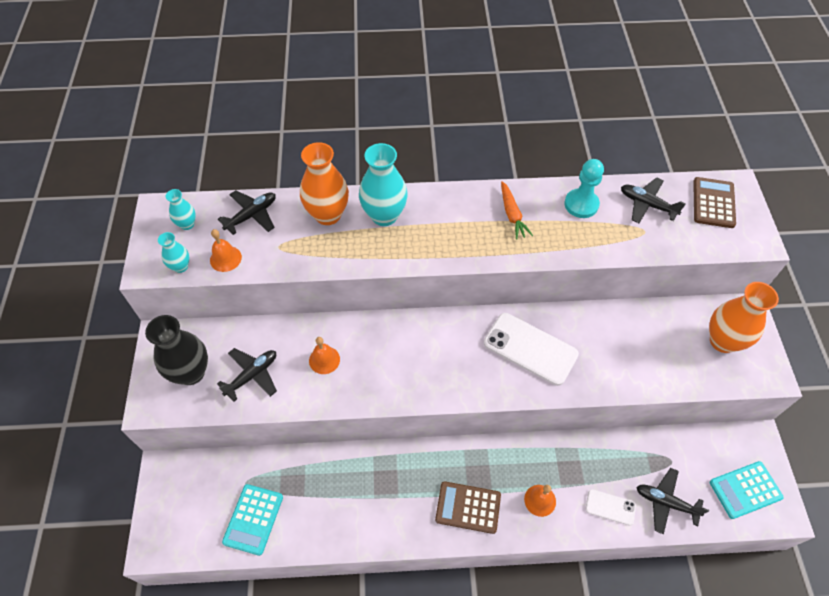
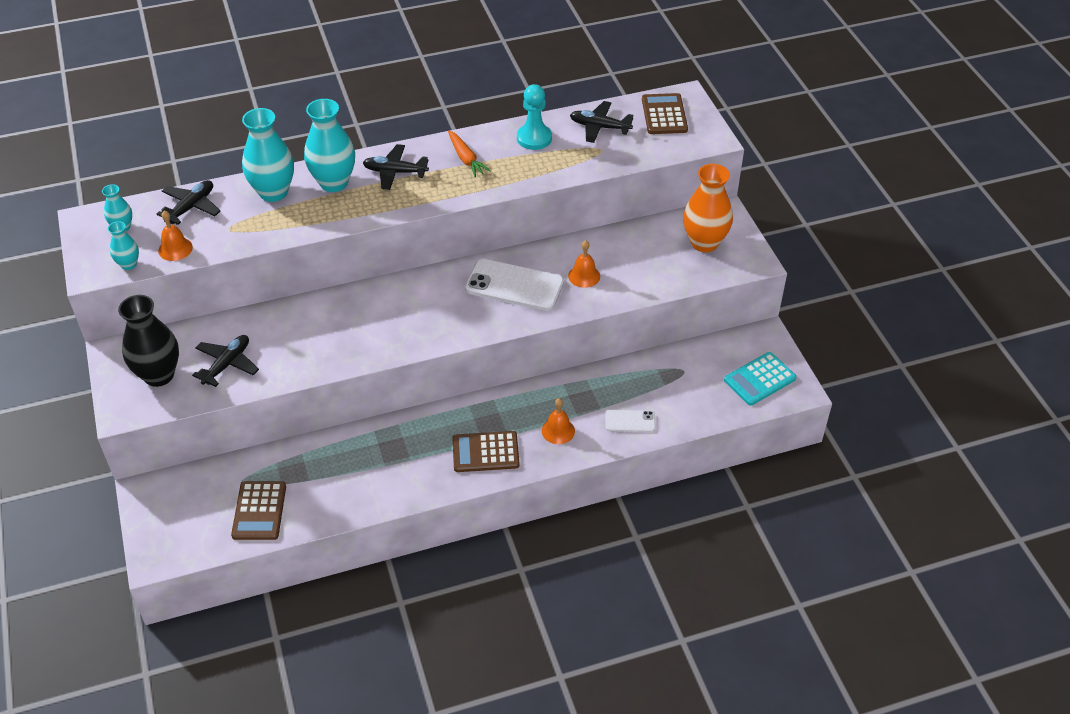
camera: 15 degrees left, 10 degrees down
(253, 519) = (259, 511): turquoise calculator -> brown calculator
(324, 360) = (301, 336): orange bell -> orange bell (584, 276)
(328, 215) = (273, 192): orange vase -> turquoise vase
(665, 502) = (684, 406): black plane -> black plane (395, 172)

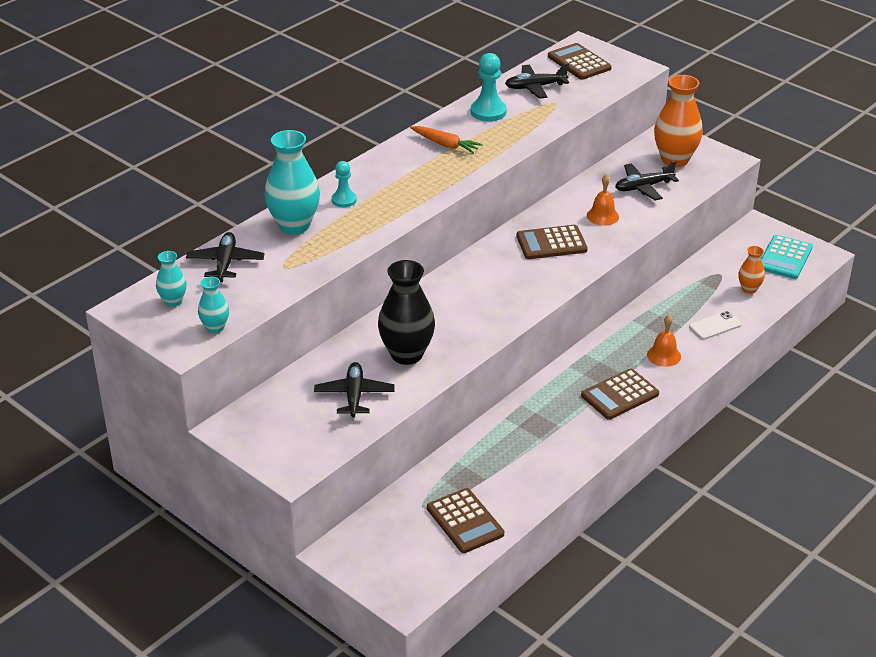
camera: 30 degrees left, 10 degrees down
(159, 375) = (296, 429): black vase -> black vase (406, 354)
(175, 249) = (248, 300): orange bell -> none
(334, 183) = (344, 200): turquoise vase -> turquoise pawn
(395, 172) = (392, 174): black plane -> black plane (643, 187)
(514, 285) = (551, 243): white phone -> brown calculator
(695, 397) = (749, 289): none -> orange vase

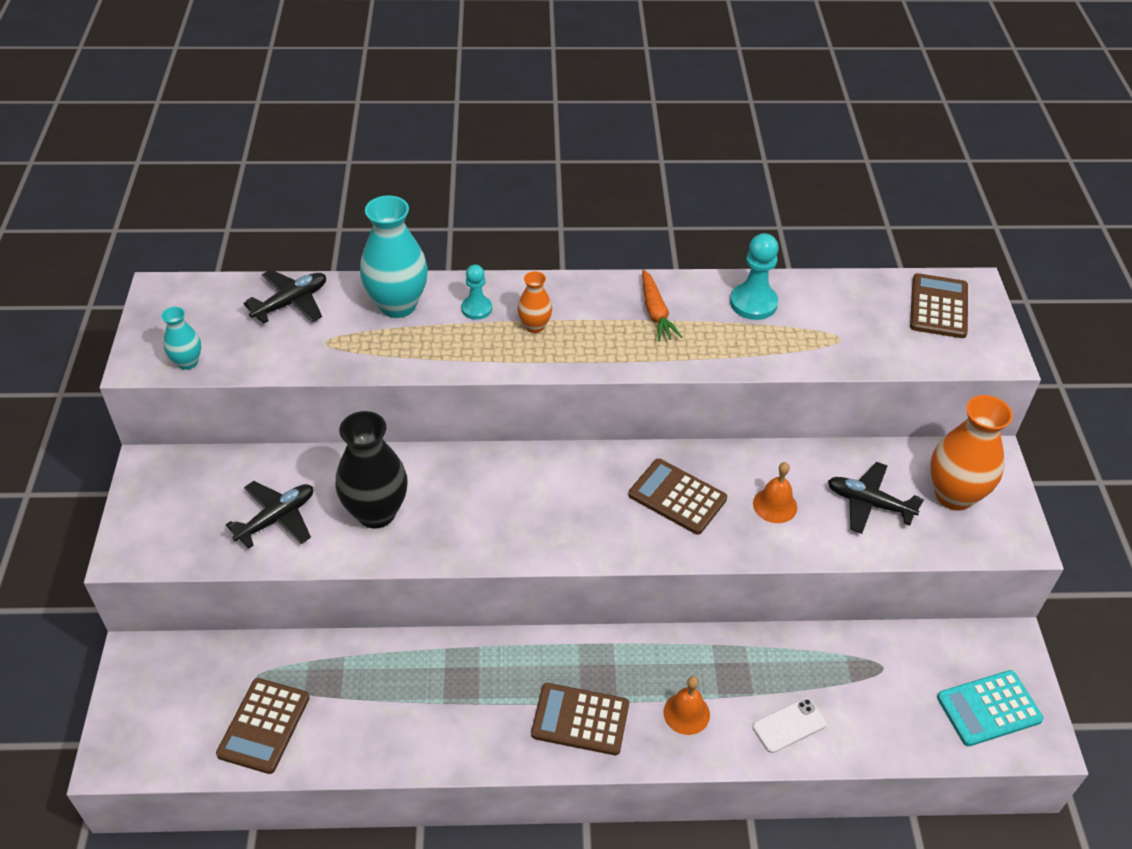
camera: 45 degrees right, 10 degrees up
(173, 301) = (200, 311): turquoise vase -> none
(535, 87) = (845, 306): black plane -> none
(715, 326) = (789, 725): white phone -> white phone turned 45 degrees counterclockwise
(749, 289) = (890, 713): orange vase -> orange vase (534, 326)

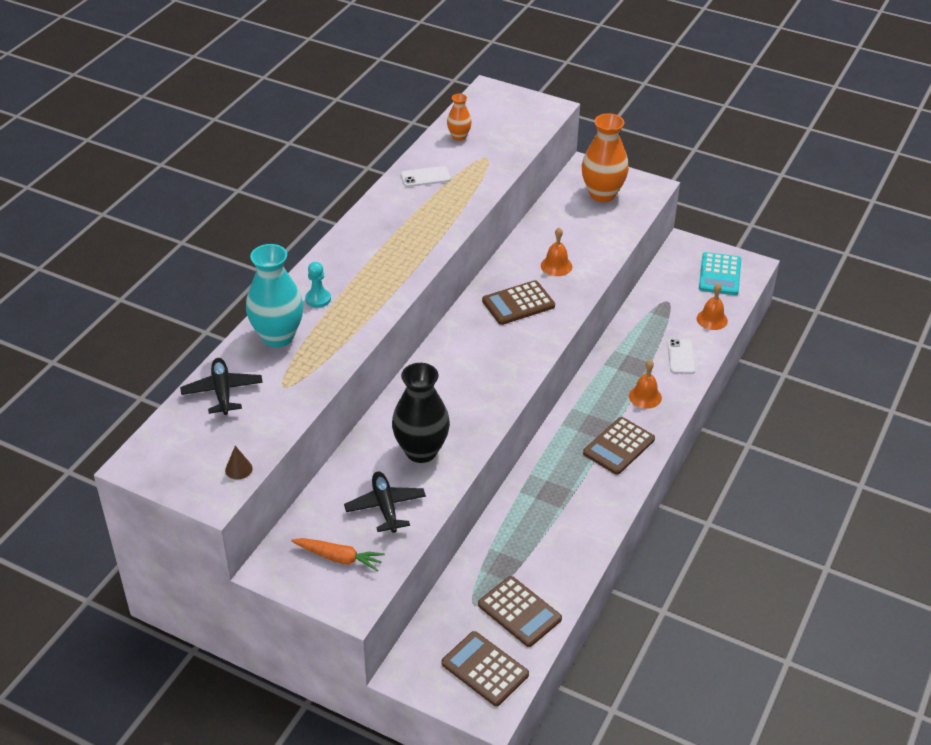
camera: 60 degrees left, 5 degrees down
(187, 362) = (238, 469): turquoise vase -> brown cone
(534, 326) = (361, 278): orange vase -> orange vase (459, 136)
(655, 312) = (396, 220): orange carrot -> orange carrot (338, 558)
(753, 303) = (425, 177): turquoise pawn -> white phone
(869, 503) = (583, 228): black plane -> none
(890, 734) = (712, 319): none -> orange bell
(939, 307) = (493, 110): brown calculator -> brown calculator (485, 669)

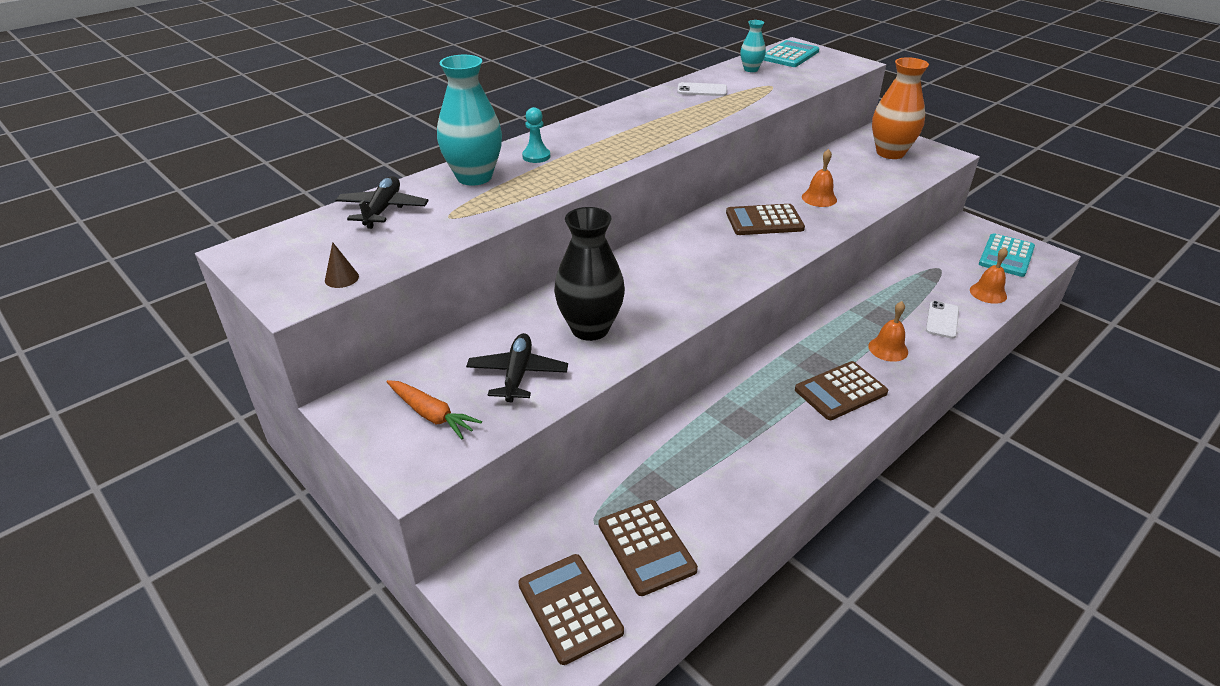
camera: 20 degrees right, 5 degrees down
(459, 136) = (751, 69): orange vase -> turquoise vase
(488, 107) = (790, 55): none -> turquoise calculator

